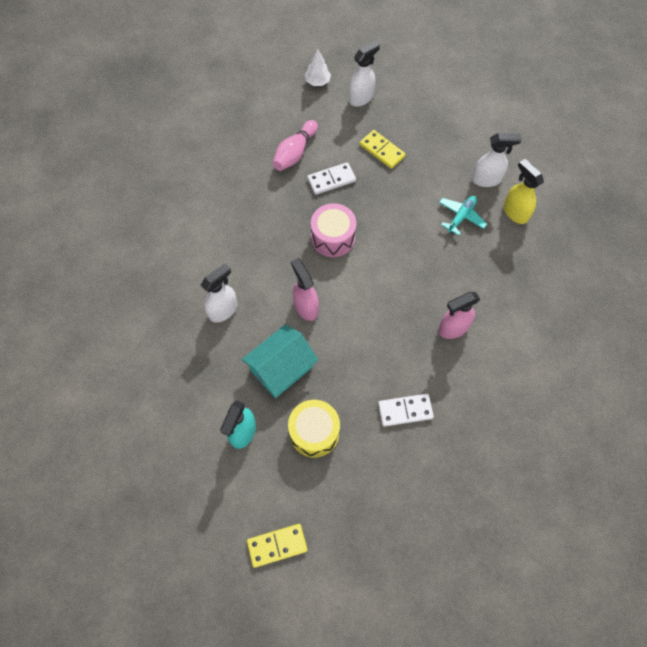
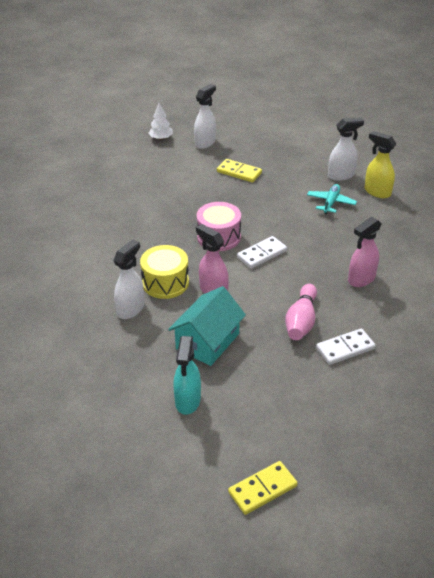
camera: 15 degrees left, 25 degrees down
(295, 153) = (158, 186): pink bowling pin -> pink bowling pin (301, 321)
(314, 432) = (262, 385): yellow drum -> yellow drum (165, 282)
(331, 180) = (200, 199): white domino -> white domino (262, 254)

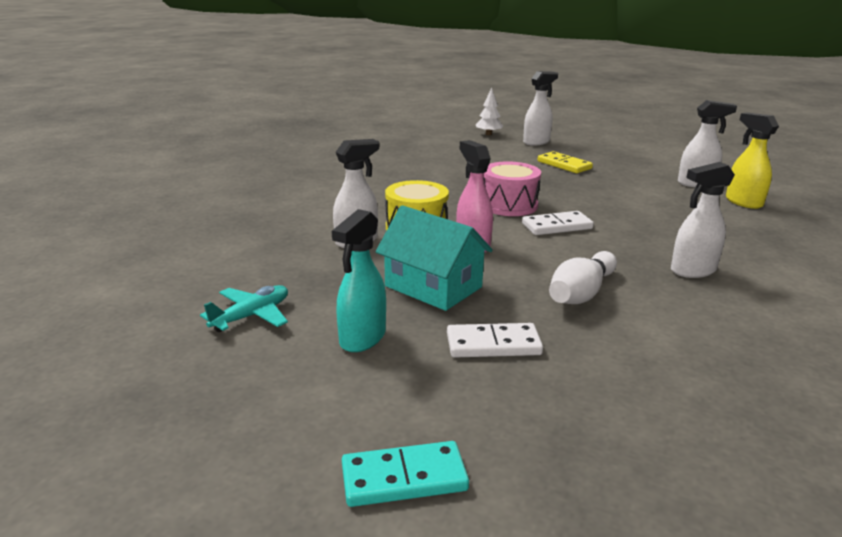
camera: 20 degrees right, 15 degrees down
(207, 341) = (433, 286): turquoise house -> turquoise house turned 75 degrees clockwise
(262, 489) = (404, 478): yellow domino -> turquoise domino
(301, 321) = (581, 293): pink bowling pin -> white bowling pin
(331, 203) = (673, 201): turquoise plane -> turquoise plane (251, 316)
(345, 348) = (638, 334): white domino -> white domino (493, 344)
(361, 279) = (692, 270): pink spray bottle -> white spray bottle

